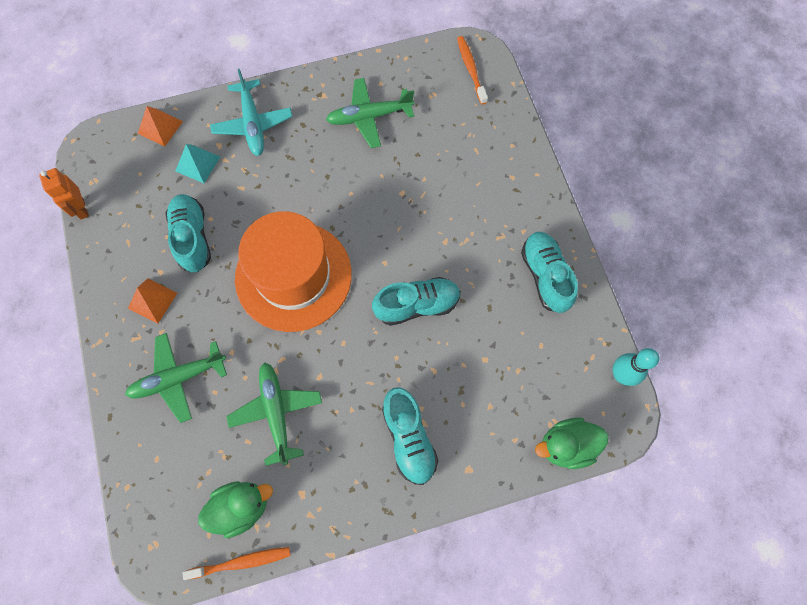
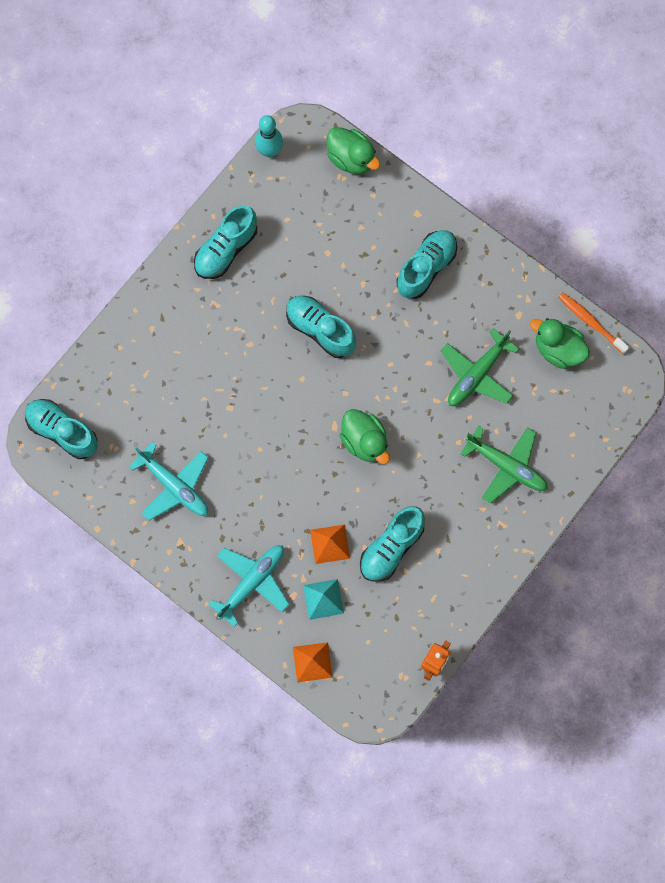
camera: 125 degrees left, 5 degrees up
(152, 300) = (464, 536): orange pyramid -> orange pyramid (330, 544)
(293, 276) = (364, 441): orange hat -> green duck
(369, 117) = (174, 486): green plane -> turquoise plane
(471, 69) = (62, 431): orange toothbrush -> turquoise shoe

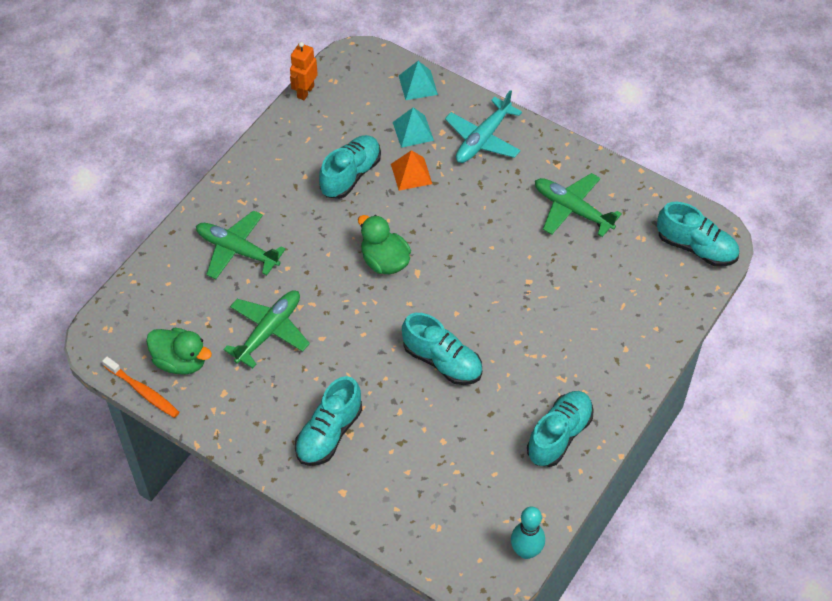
camera: 175 degrees right, 20 degrees down
(174, 486) = (572, 209): turquoise plane -> green plane
(312, 662) = (418, 85): orange pyramid -> turquoise pyramid
(351, 158) = (426, 550): green duck -> none

